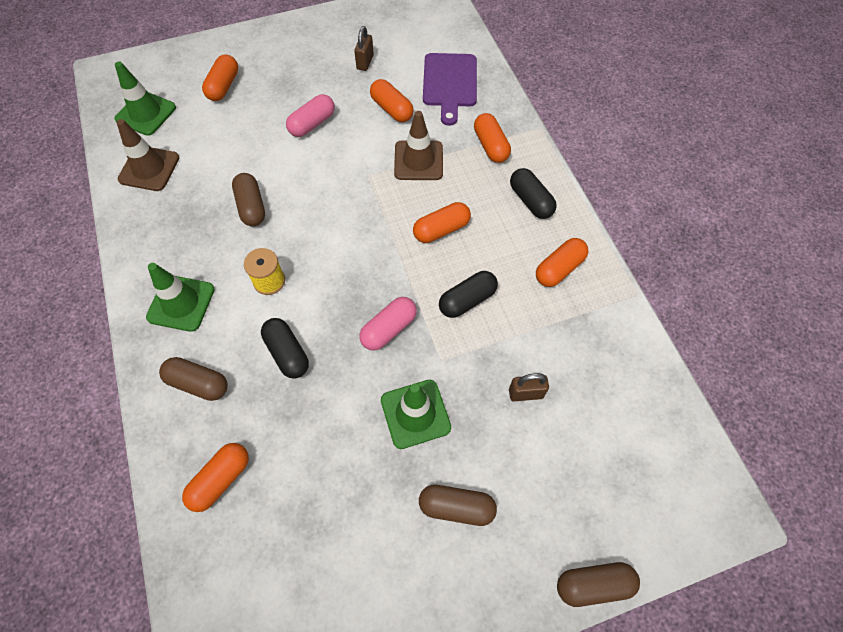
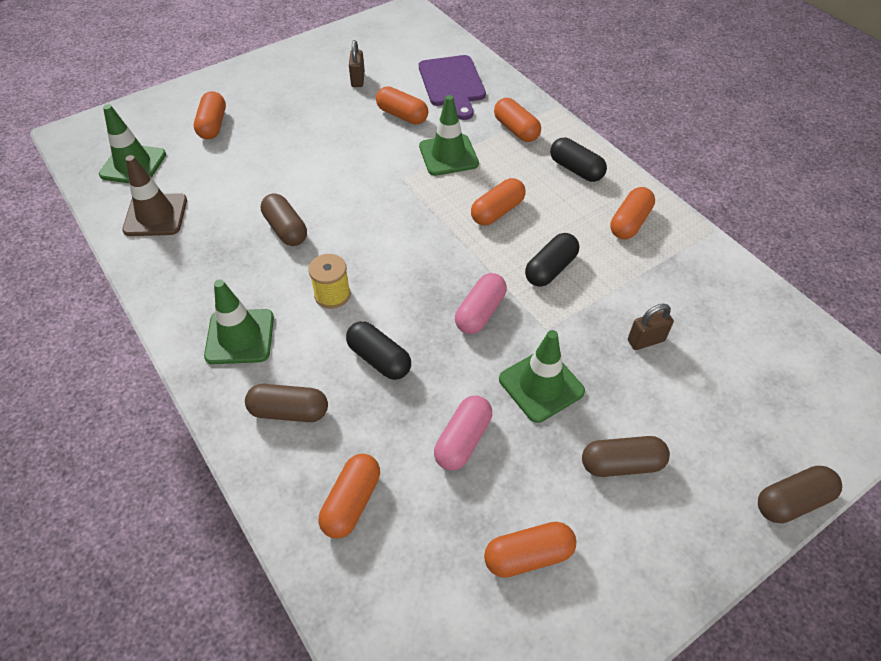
camera: 15 degrees left, 10 degrees down
(312, 124) = (323, 142): pink capsule -> pink capsule (463, 440)
(345, 568) = (528, 555): none -> orange capsule
(418, 160) = (448, 155): brown traffic cone -> green traffic cone

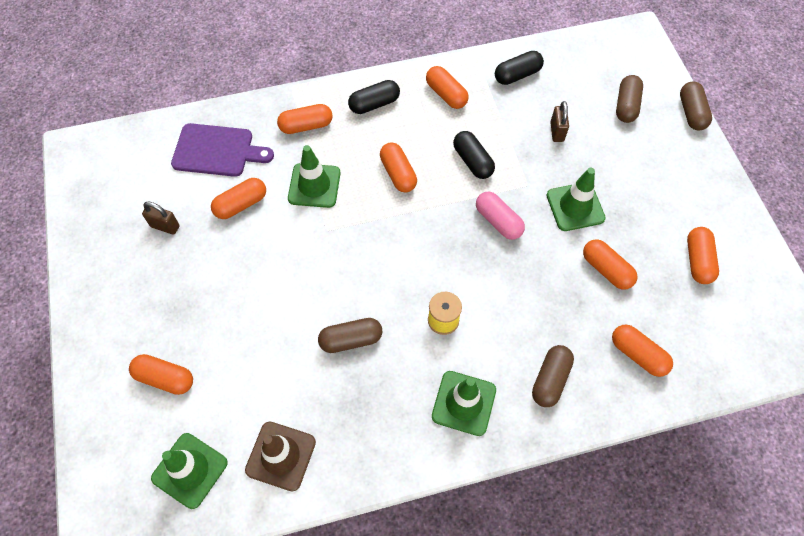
camera: 70 degrees left, 10 degrees up
(379, 359) = (520, 303): black capsule -> black capsule (517, 75)
(463, 440) = (606, 270): pink capsule -> orange capsule
(621, 464) = (647, 185): brown capsule -> brown capsule (626, 106)

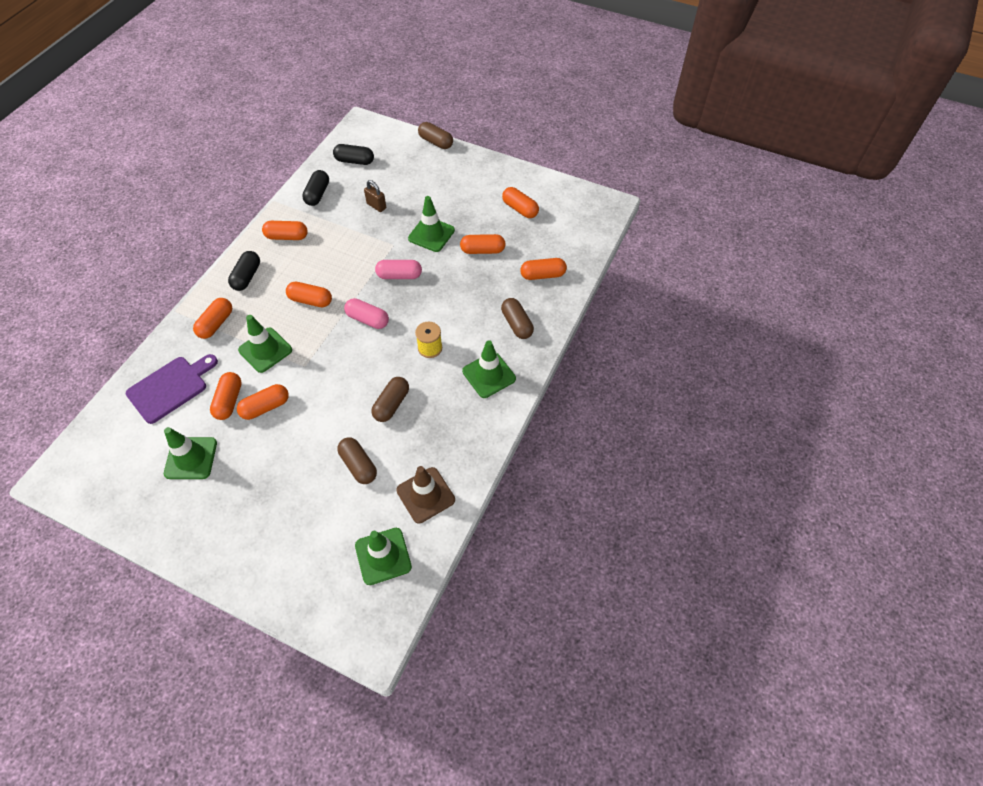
camera: 50 degrees left, 5 degrees down
(165, 226) = (191, 458): brown padlock -> green traffic cone
(165, 378) = (304, 531): orange capsule -> orange capsule (265, 407)
(423, 238) = (368, 319): none -> pink capsule
(472, 161) = (347, 258): black capsule -> black capsule (354, 161)
(626, 106) = (398, 164): brown capsule -> brown capsule (358, 465)

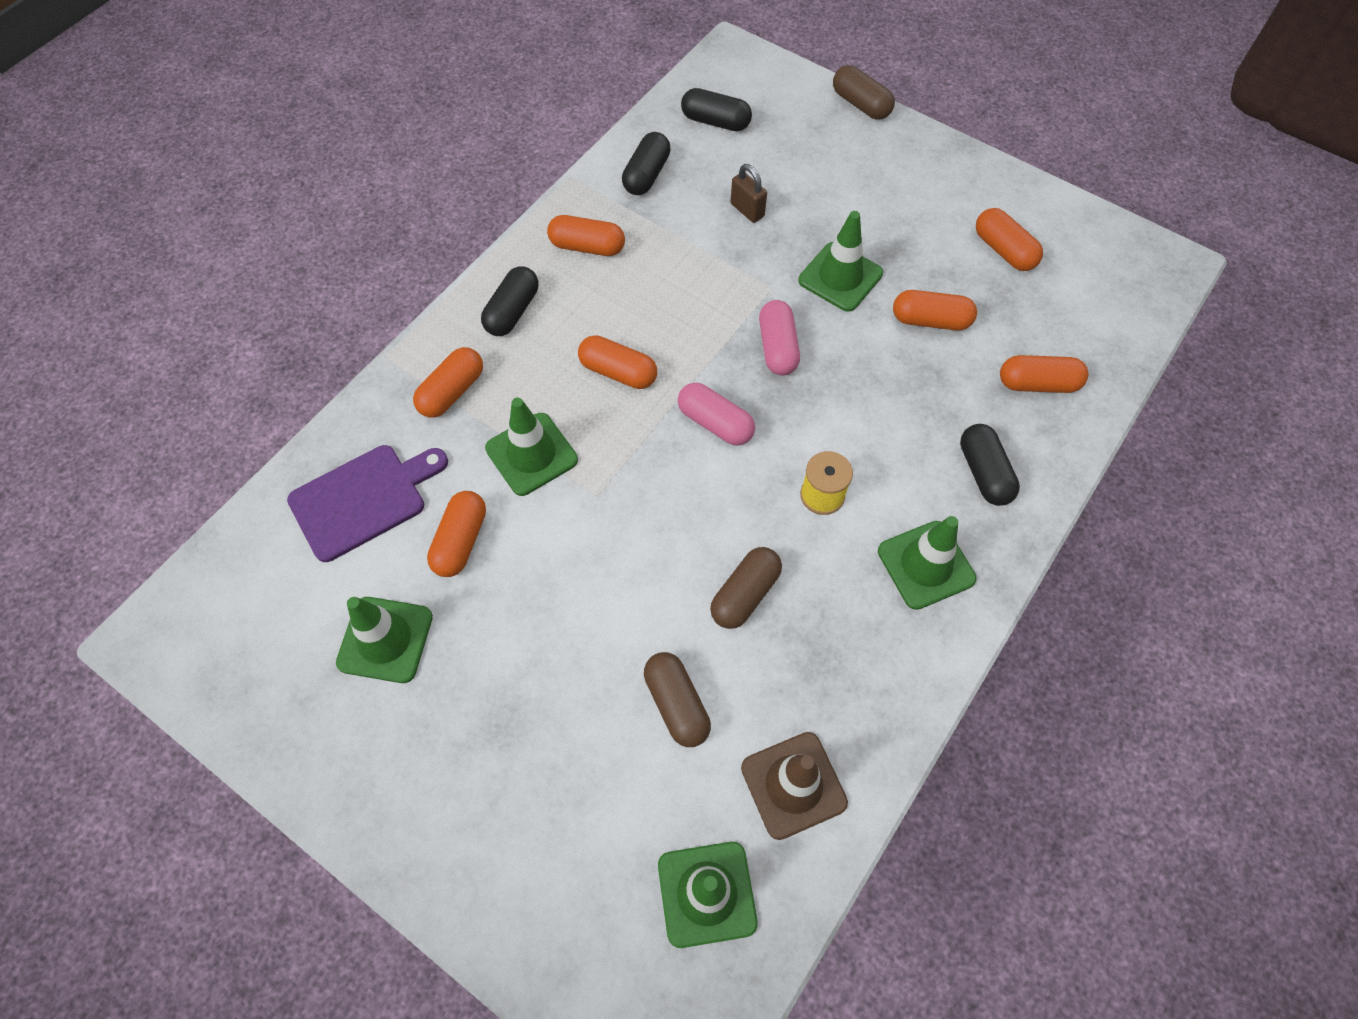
camera: 10 degrees right, 5 degrees up
(265, 407) = (522, 563): orange capsule -> none
(399, 275) = (777, 347): pink capsule -> pink capsule turned 75 degrees clockwise
(516, 324) = (983, 473): brown capsule -> black capsule

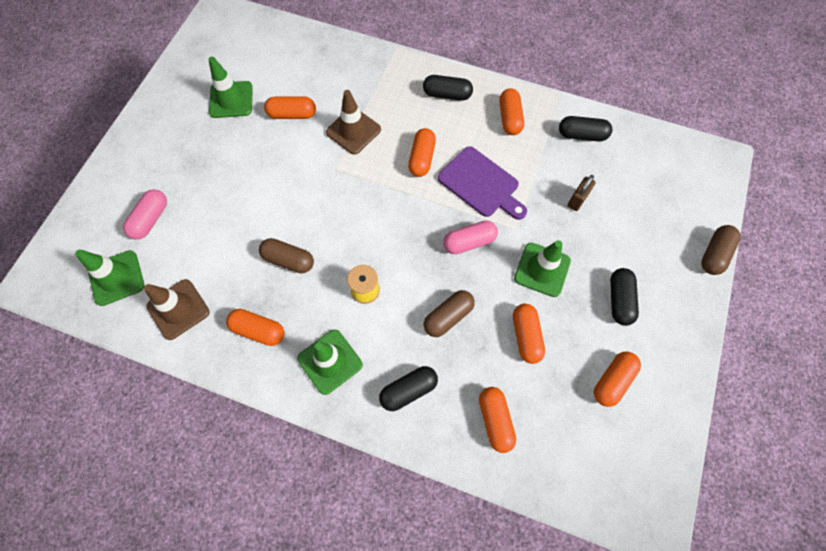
camera: 75 degrees right, 5 degrees up
(363, 499) = (307, 65): purple cutting board -> purple cutting board (481, 184)
(452, 392) = (383, 83): orange capsule -> orange capsule (258, 330)
(531, 454) = (353, 131): green traffic cone -> brown traffic cone
(676, 704) = (216, 240): brown capsule -> brown capsule (448, 317)
(715, 121) = (649, 163): black capsule -> black capsule (619, 300)
(715, 423) = (401, 218): pink capsule -> pink capsule (150, 219)

